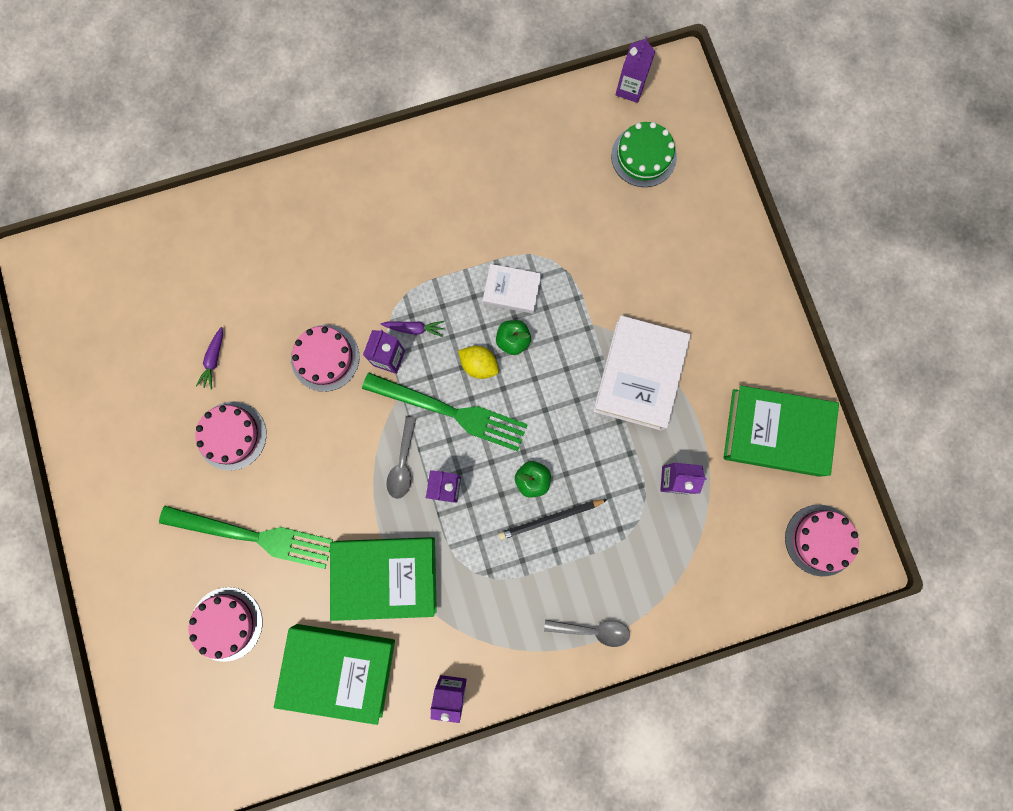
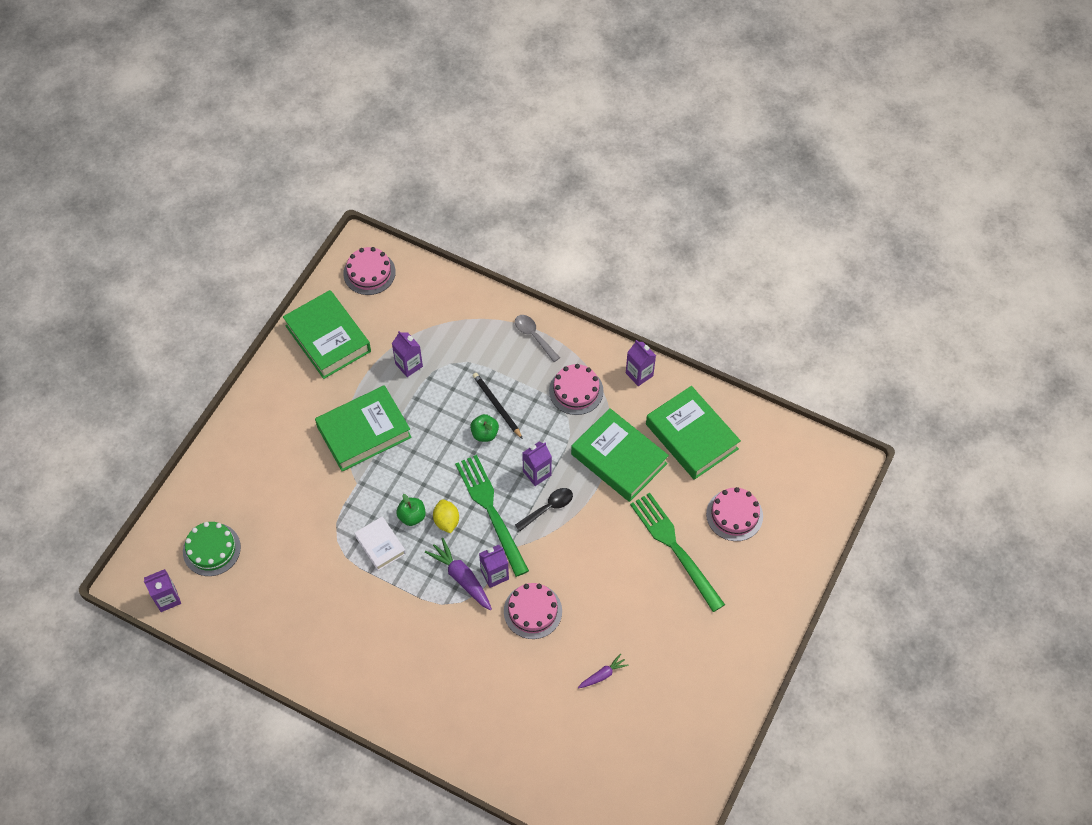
camera: 135 degrees left, 20 degrees down
(231, 435) = (634, 617): pink cake -> pink cake (576, 391)
(403, 463) = (548, 508): grey spoon -> black spoon
(414, 328) = (461, 578): purple carrot -> purple carrot, size x1.69
(550, 519) = (497, 406): black pencil -> black pencil turned 150 degrees counterclockwise
(639, 375) = (364, 432): white book -> green book

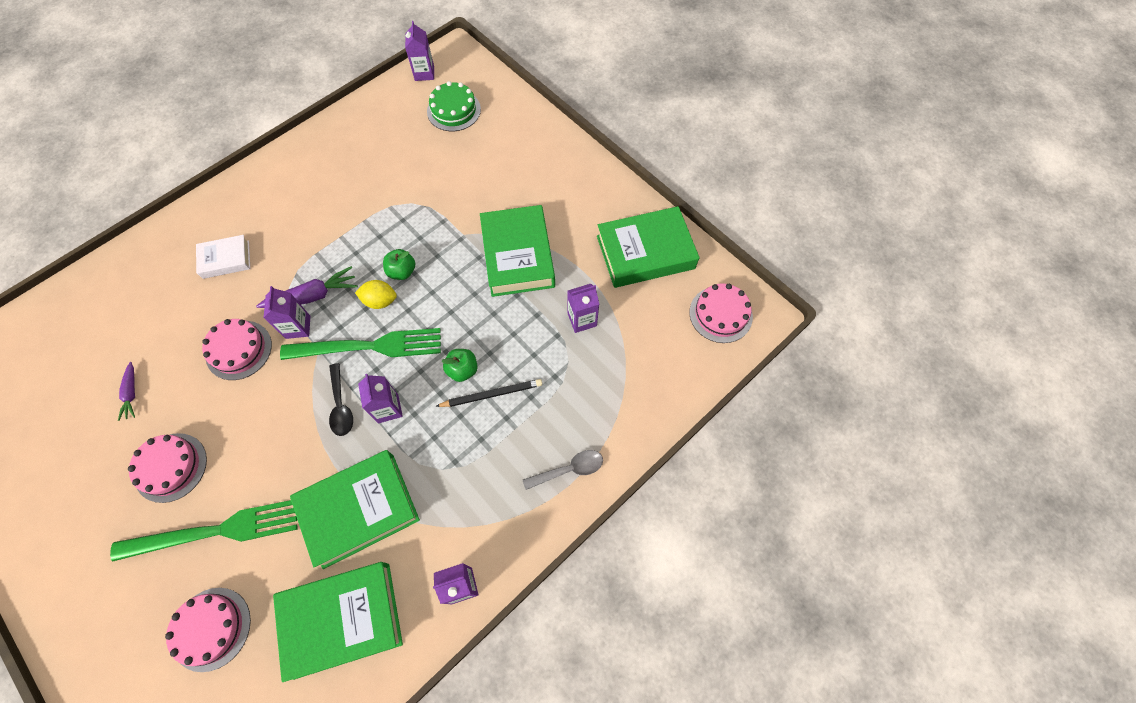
camera: 110 degrees right, 5 degrees up
(380, 545) = (386, 236): white book -> white book (226, 259)
(576, 391) = (472, 493): pink cake -> pink cake (171, 467)

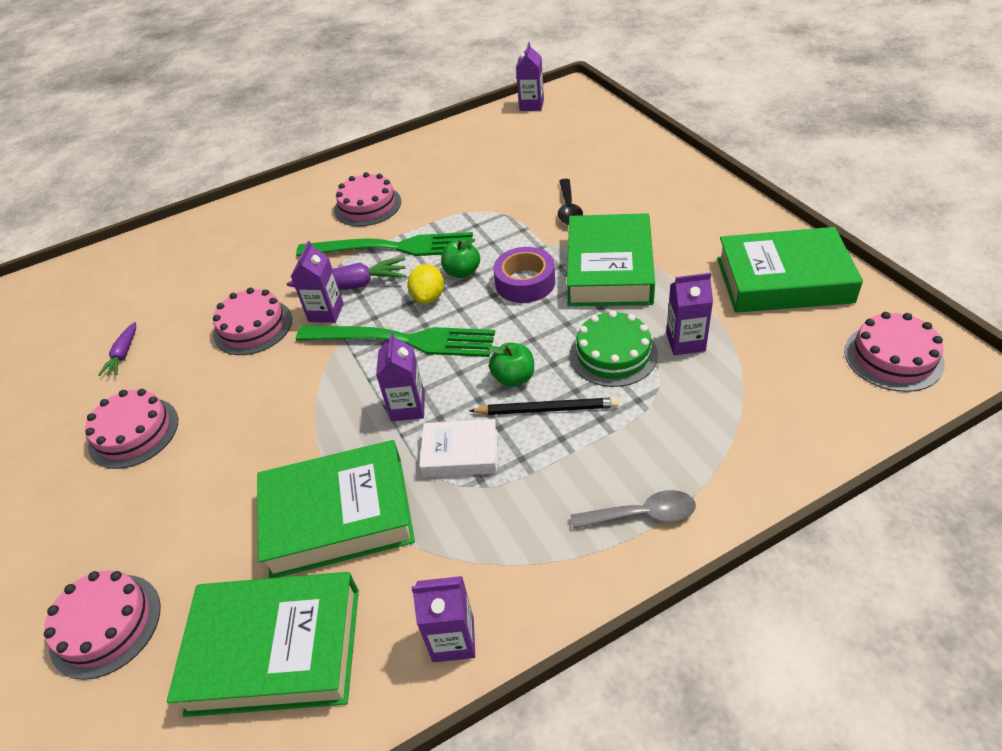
camera: 20 degrees right, 20 degrees down
(215, 531) = (155, 510): green fork -> green fork (392, 247)
(226, 259) = (270, 244): white book -> white book (460, 453)
(303, 206) = (367, 206): none -> pink cake
(341, 405) = (351, 396): black spoon -> black spoon (568, 209)
(380, 301) = (428, 297): yellow lemon -> yellow lemon turned 75 degrees clockwise
(454, 110) = (558, 136): green cake -> green cake (613, 354)
(454, 277) = (525, 282): none -> purple tape

